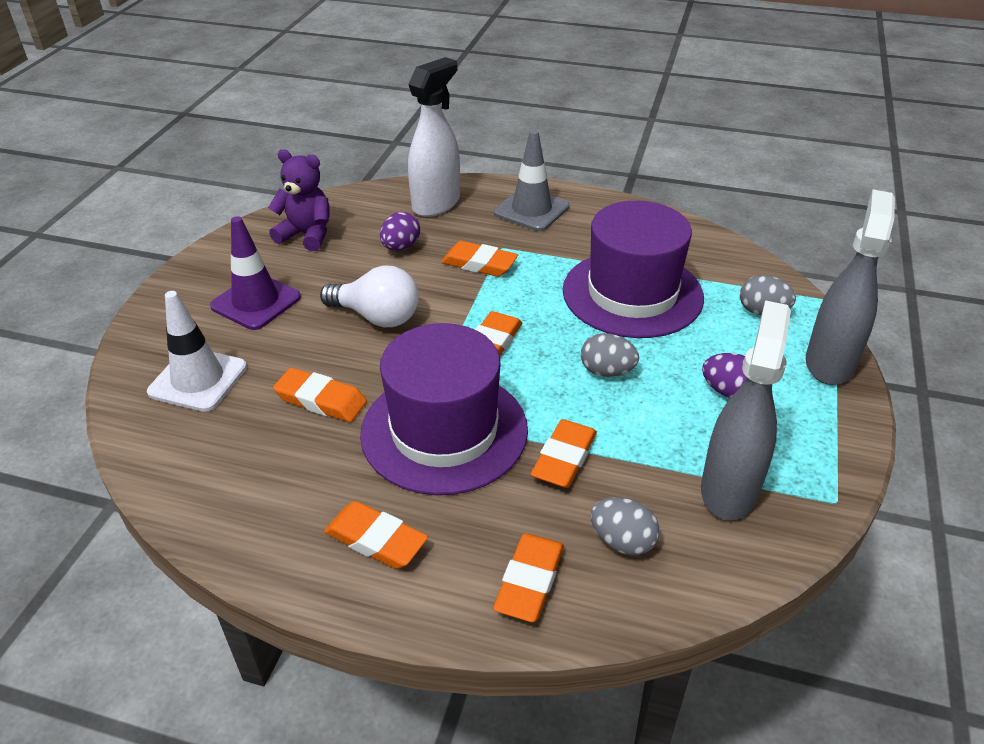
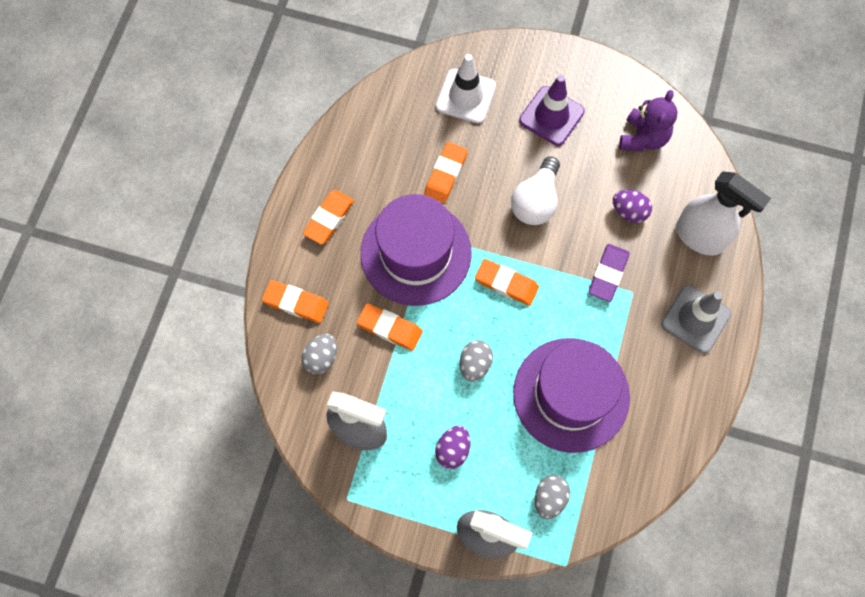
camera: 90 degrees right, 30 degrees up
(479, 264) = (608, 274): orange eraser -> purple eraser

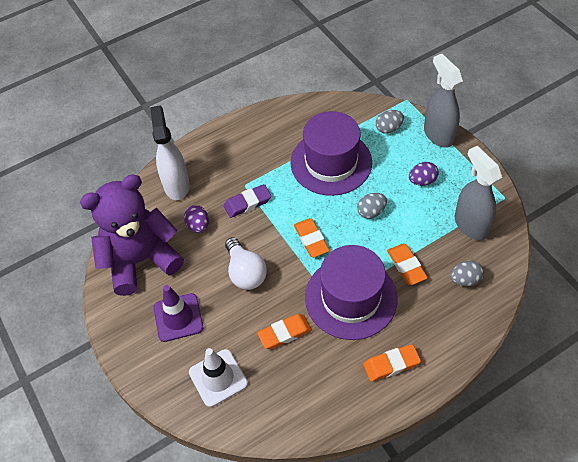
camera: 135 degrees left, 15 degrees down
(296, 303) = (457, 324): orange eraser -> none
(535, 201) = (245, 272): white light bulb -> white light bulb turned 90 degrees clockwise
(643, 138) = (141, 260): purple teddy bear -> purple teddy bear, size x1.88
(695, 319) = (227, 150): grey traffic cone -> none

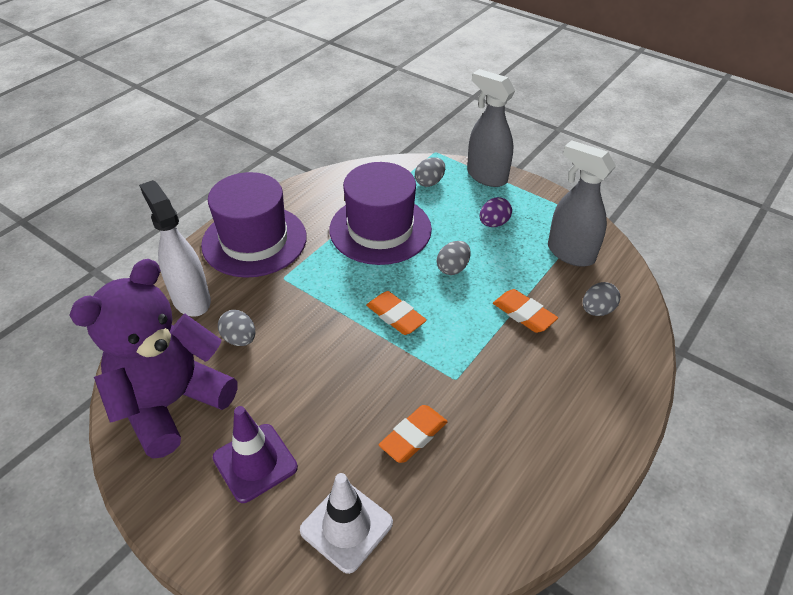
camera: 25 degrees left, 10 degrees down
(198, 225) = (239, 339): purple egg -> grey egg
(245, 272) = (327, 377): white light bulb -> none
(247, 203) = (296, 296): purple eraser -> none
(351, 297) = (477, 368): purple hat -> purple hat (254, 240)
(391, 364) = (567, 431): orange eraser -> none

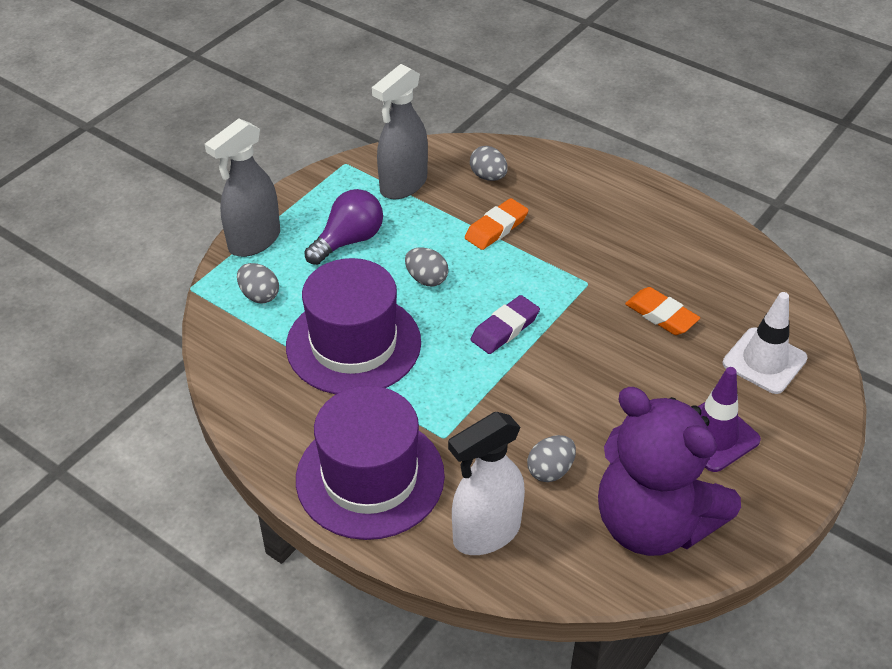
camera: 90 degrees left, 0 degrees up
(395, 316) = (505, 328): orange eraser -> purple eraser
(493, 223) = (348, 241): purple egg -> purple light bulb

